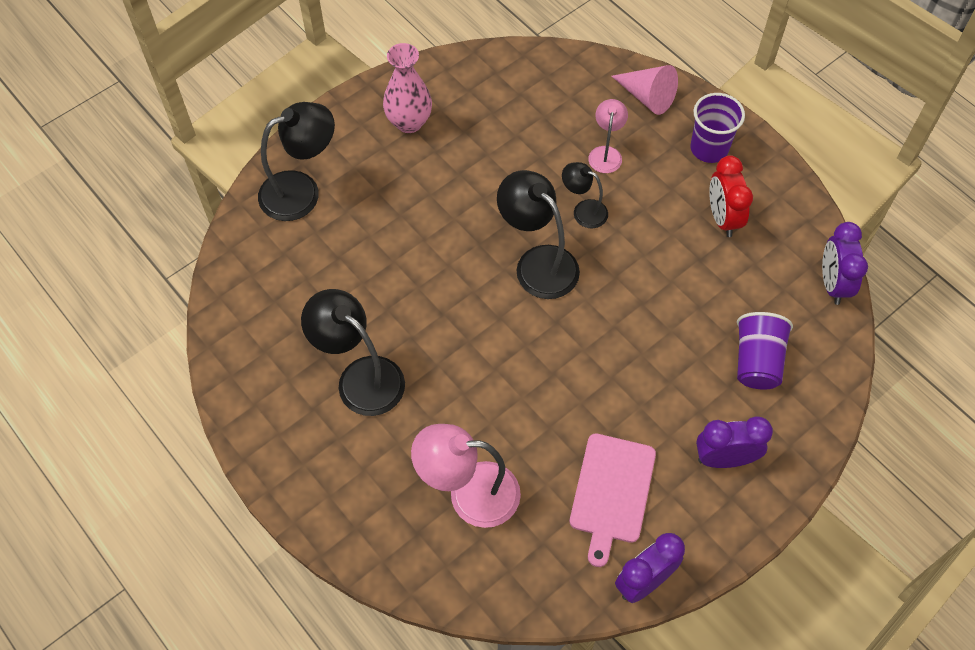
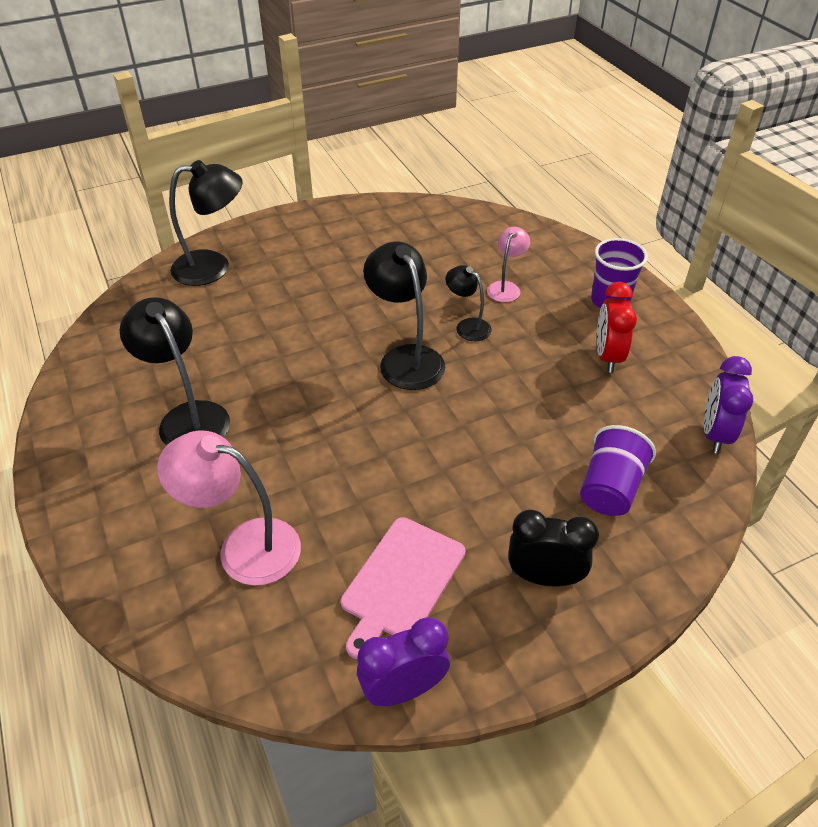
camera: 15 degrees right, 15 degrees down
(409, 122) = (333, 236): pink vase -> none
(647, 97) = (560, 254): pink cone -> none
(724, 458) = (544, 577): purple clock -> black clock

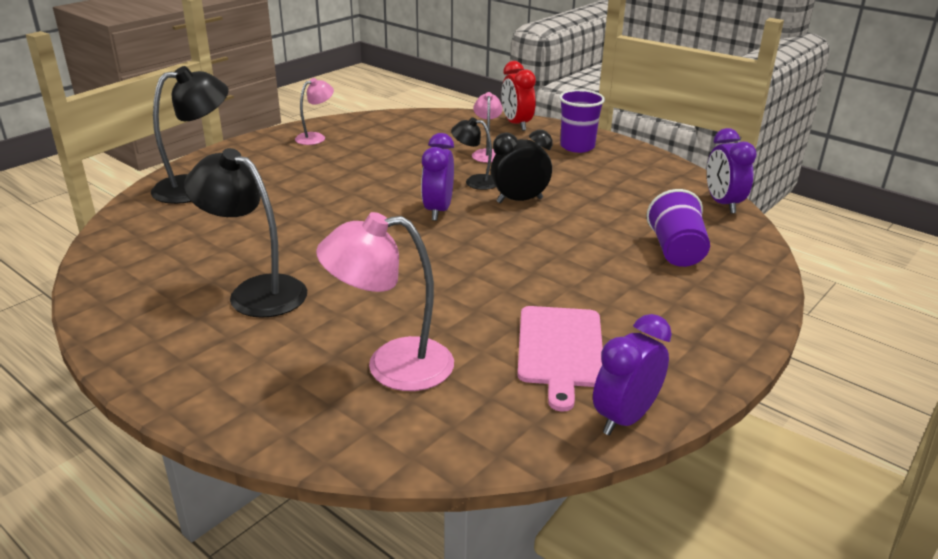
camera: 25 degrees left, 15 degrees down
(354, 223) = (316, 137): none -> pink lamp
(405, 358) = (438, 211): black lamp -> purple clock
(544, 577) = (674, 315): black clock -> black clock (519, 200)
(607, 356) = (604, 178): red clock -> red clock (516, 124)

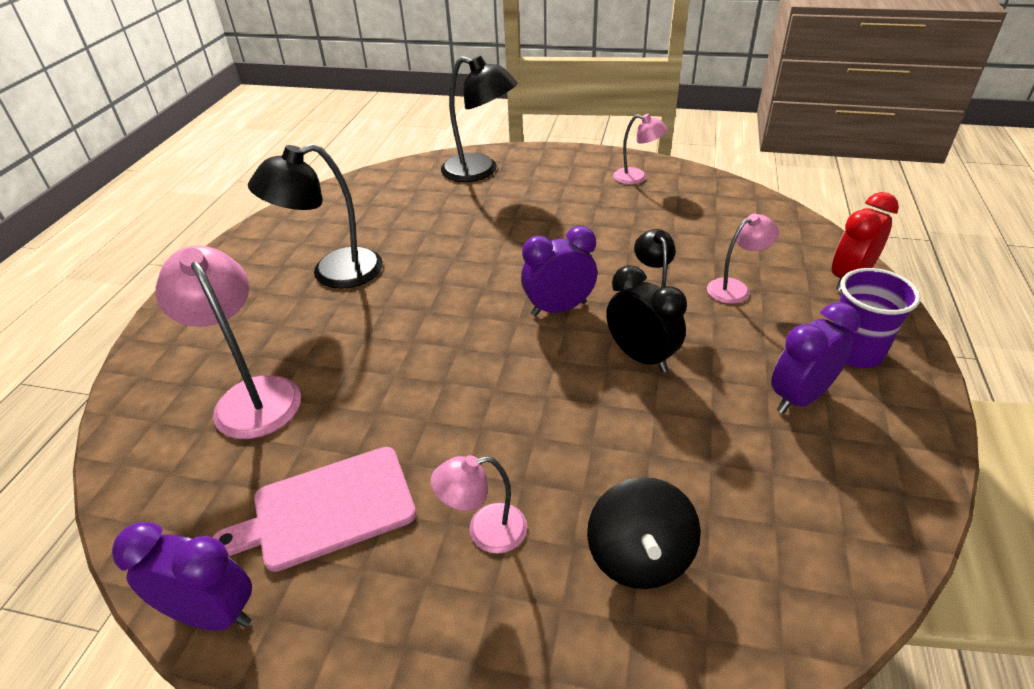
camera: 65 degrees right, 10 degrees up
(256, 291) = (333, 273): black lamp -> black lamp turned 120 degrees counterclockwise
(625, 293) = (485, 531): none -> pink lamp
(676, 251) = (639, 556): purple cup -> black spinning top
(722, 204) = (855, 577): purple clock -> purple clock (799, 397)

